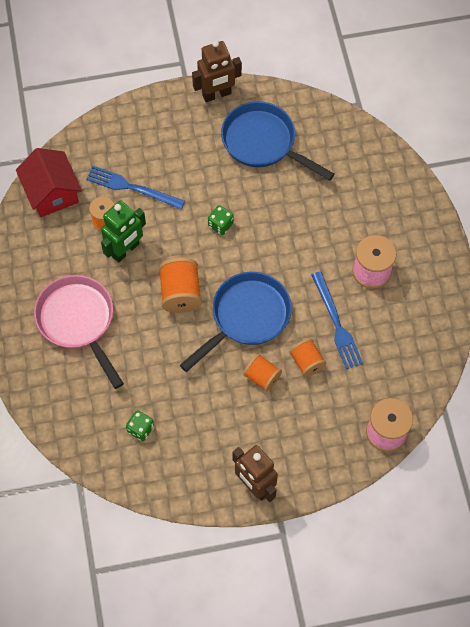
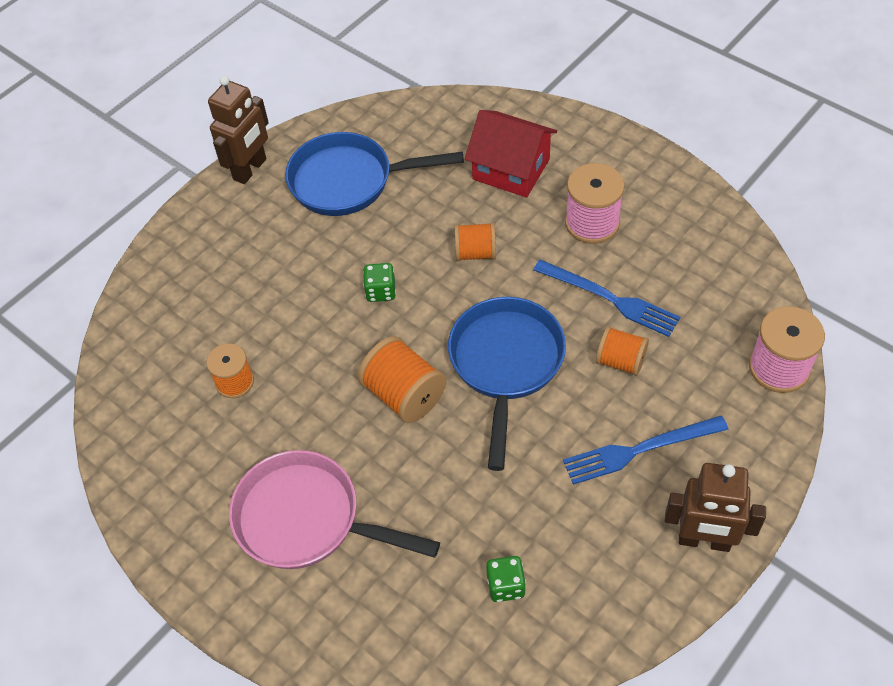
camera: 35 degrees left, 10 degrees down
(52, 193) = (138, 397): red house -> red house (511, 169)
(125, 250) = (292, 396): green robot -> none
(132, 188) = (237, 324): blue fork -> blue fork (639, 450)
(262, 377) = (588, 414): orange spool -> orange spool (475, 253)

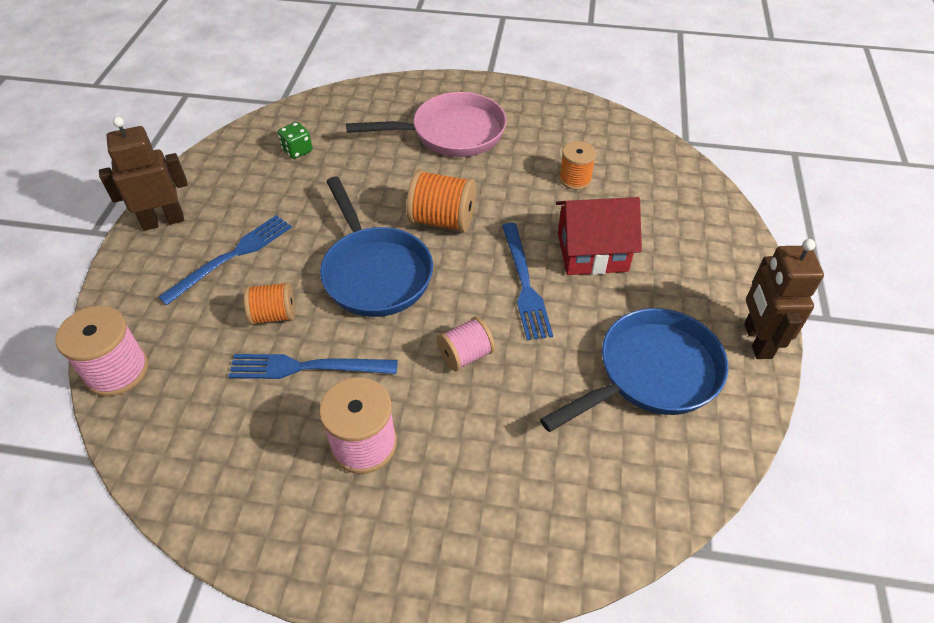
camera: 145 degrees right, 5 degrees down
(381, 291) = (524, 284): green dice -> blue fork
(475, 253) = (465, 355): orange spool -> pink spool
(511, 169) = (494, 472): red house -> red house (592, 252)

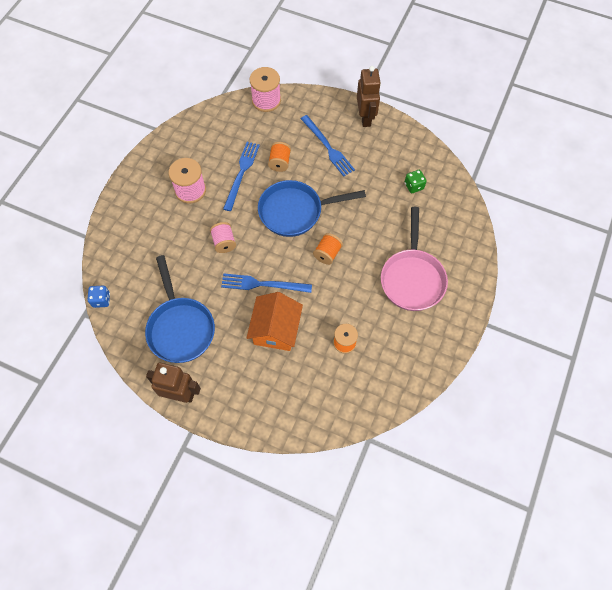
camera: 105 degrees right, 15 degrees up
(442, 220) = (327, 253): orange spool -> orange spool, size x0.66
(592, 252) = (275, 329): red house -> orange house
(665, 526) = (101, 300): none -> blue dice

